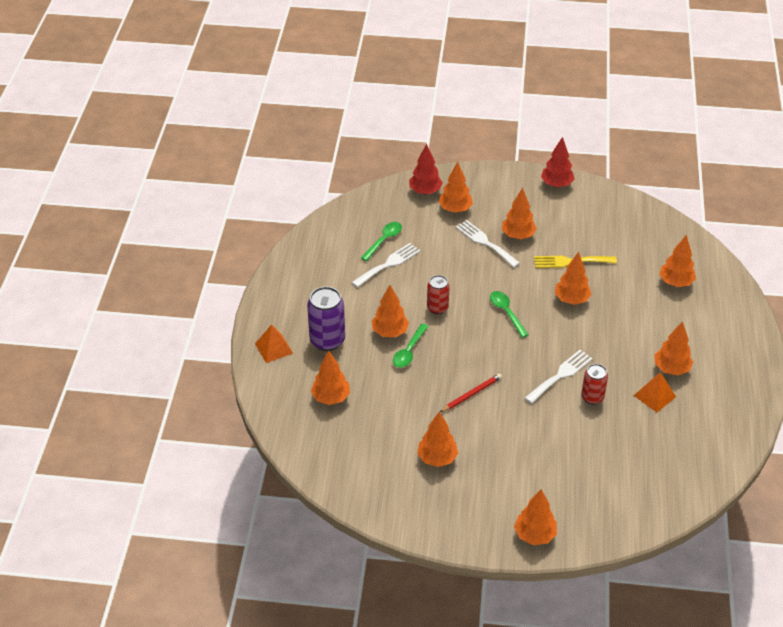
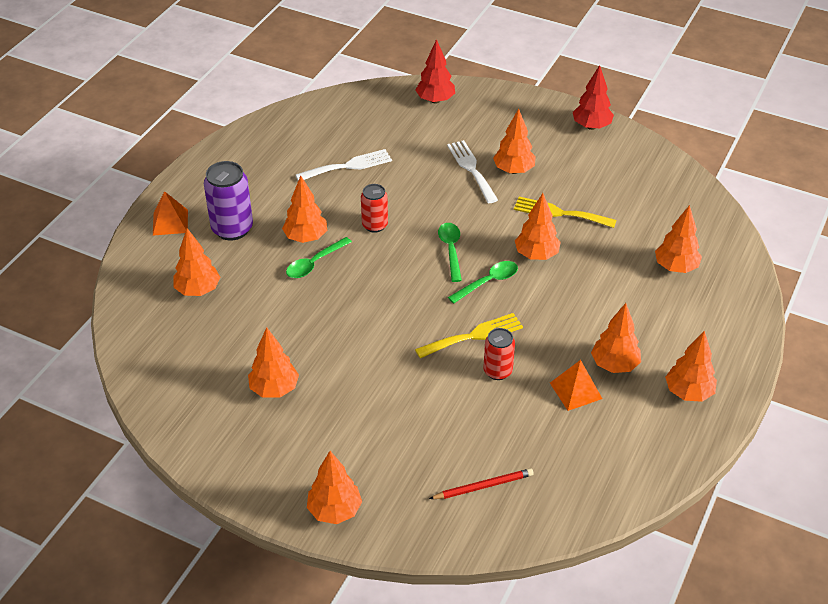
camera: 20 degrees right, 0 degrees up
(384, 240) = (358, 140): green spoon -> green spoon (488, 282)
(455, 209) = (458, 126): orange tree -> orange tree (688, 392)
(471, 394) = (357, 329): red pencil -> red pencil (483, 486)
(560, 375) = (474, 336): white fork -> yellow fork

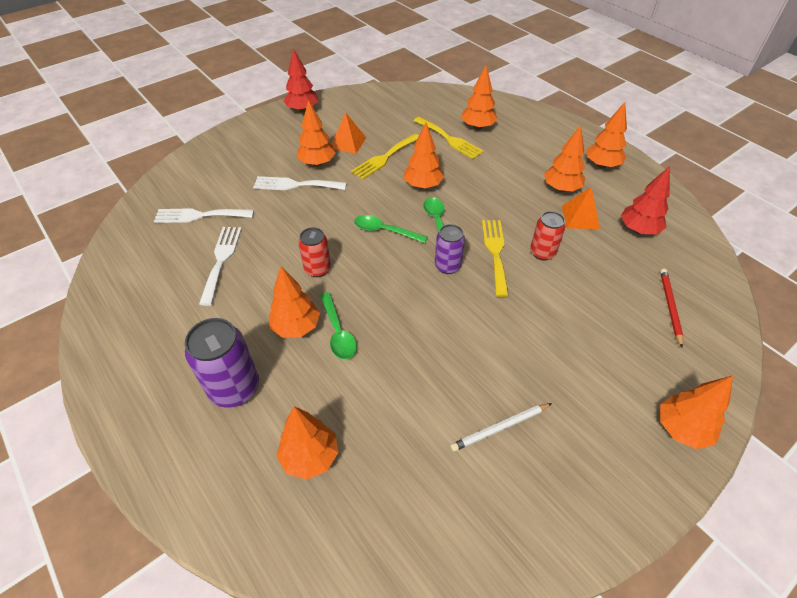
camera: 65 degrees left, 5 degrees up
(170, 222) = (174, 451): orange pyramid -> orange pyramid (348, 142)
(274, 389) = (500, 428): orange tree -> white pencil
(390, 130) = (199, 215): none -> white fork
(433, 307) = (447, 266): none -> purple can
(435, 100) = (189, 175): red tree -> red tree (638, 230)
(632, 251) = (449, 139): none -> yellow fork

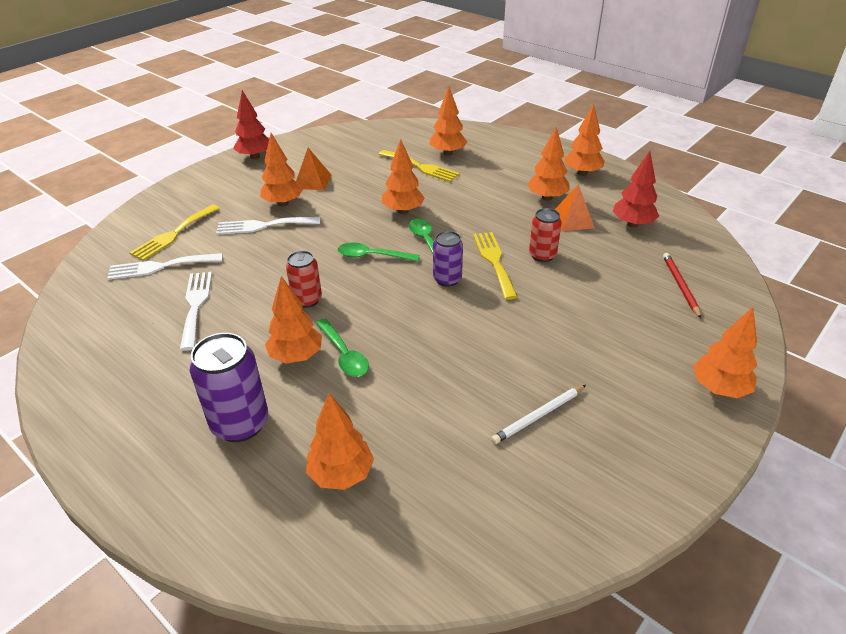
camera: 10 degrees left, 10 degrees down
(384, 158) = (356, 190): yellow fork -> yellow fork (174, 234)

